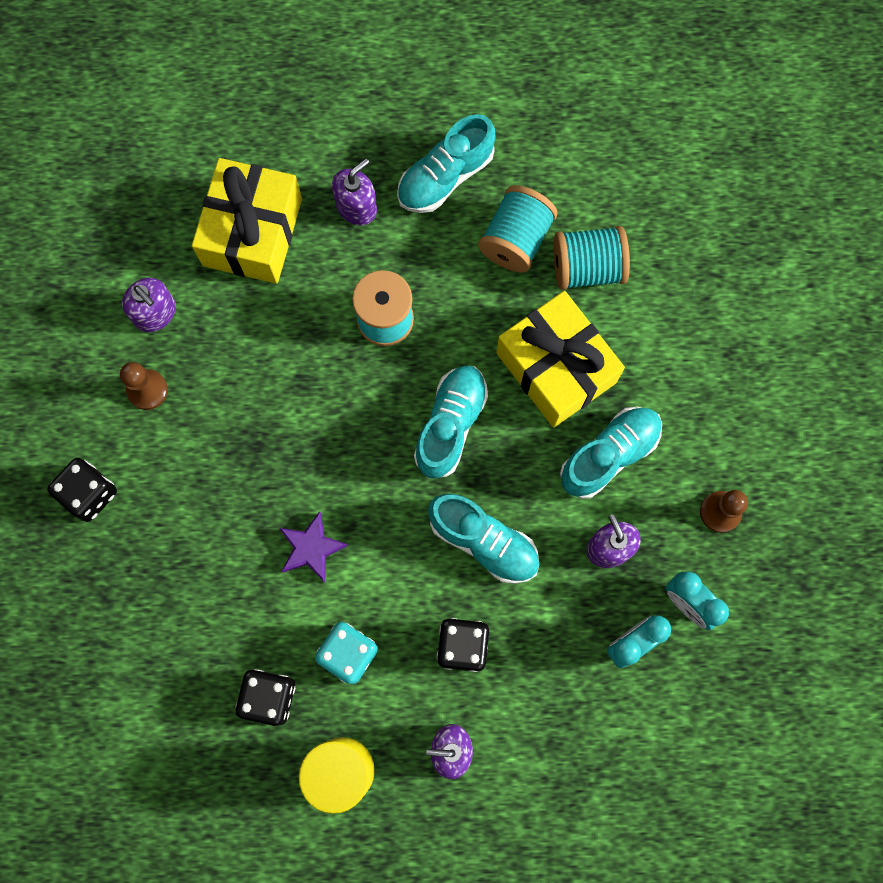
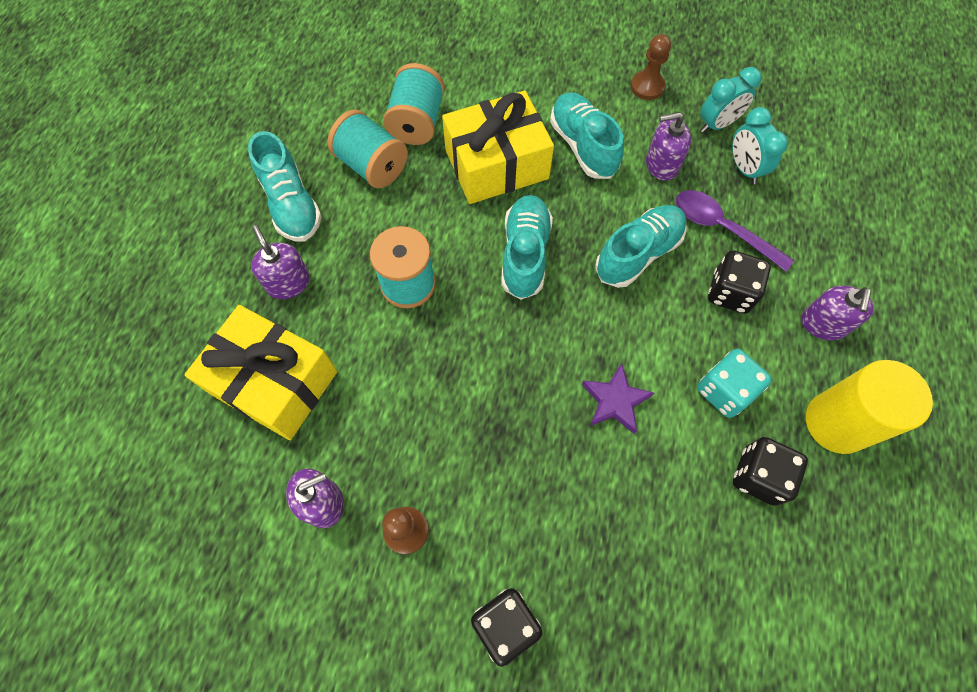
camera: 75 degrees left, 10 degrees down
(450, 425) = (525, 254): turquoise shoe -> turquoise shoe turned 60 degrees clockwise
(541, 627) = (722, 228): none -> purple spoon

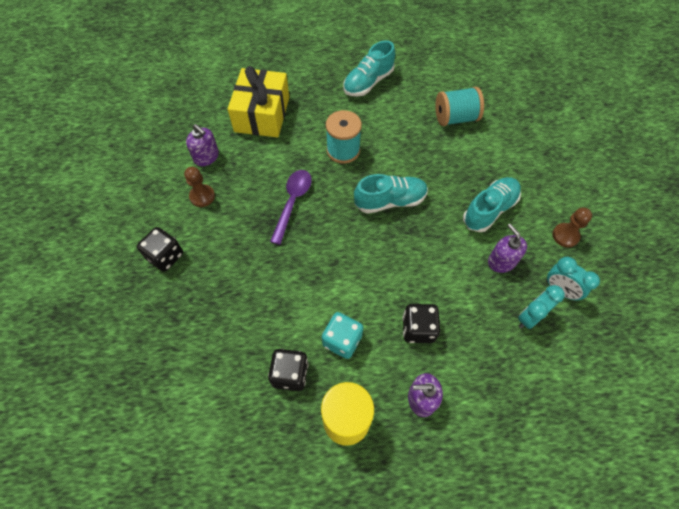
camera: 70 degrees right, 5 degrees down
(288, 283) = (320, 99): purple soap dispenser -> none
(372, 166) = (412, 108): turquoise spool -> none
(496, 164) = (448, 167): yellow gift -> none
(615, 401) = (311, 277): purple star -> none
(638, 254) = (421, 264): turquoise shoe -> none
(722, 228) = (468, 312): purple spoon -> purple spoon (292, 202)

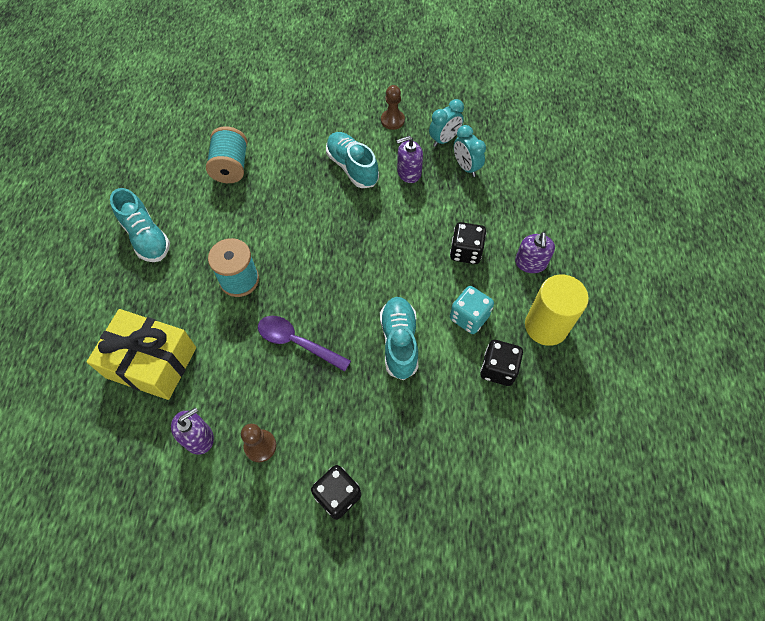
camera: 80 degrees left, 0 degrees up
(390, 201) = (320, 247): turquoise shoe -> turquoise shoe (399, 342)

